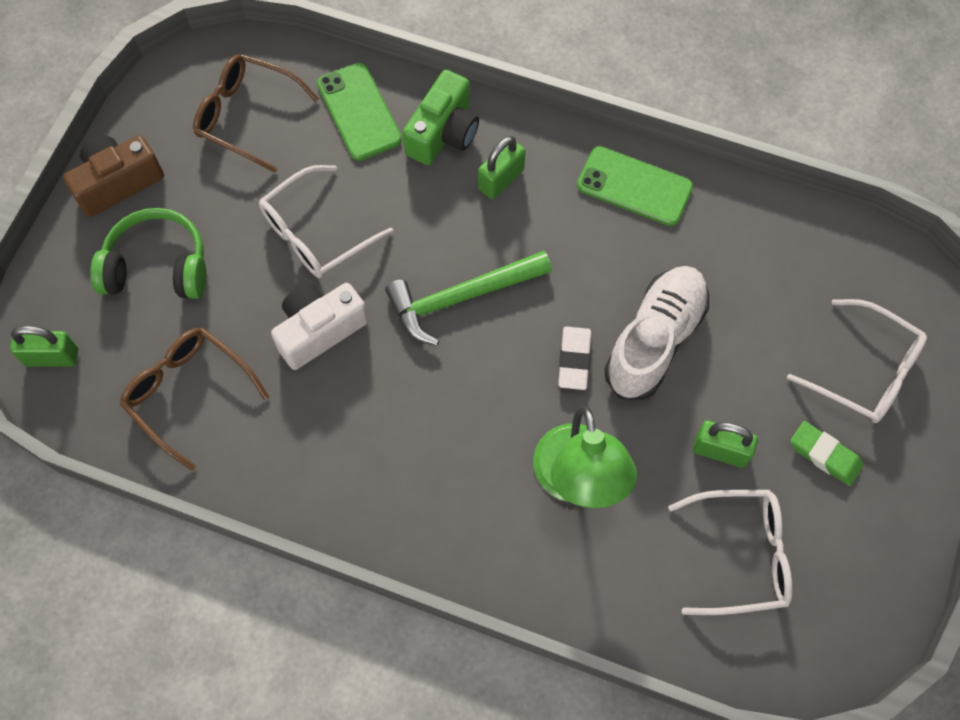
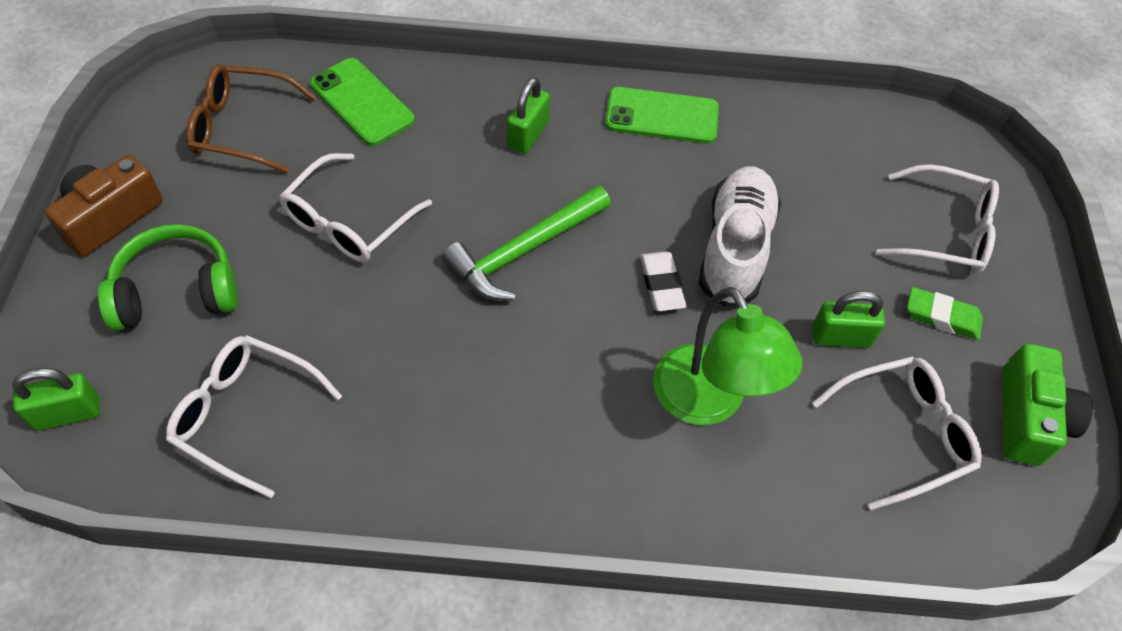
camera: 20 degrees left, 10 degrees down
(188, 394) = (245, 415): brown glasses -> white glasses
(319, 330) = (380, 315): white camera -> none
(443, 133) = (456, 105): green camera -> green camera (1028, 418)

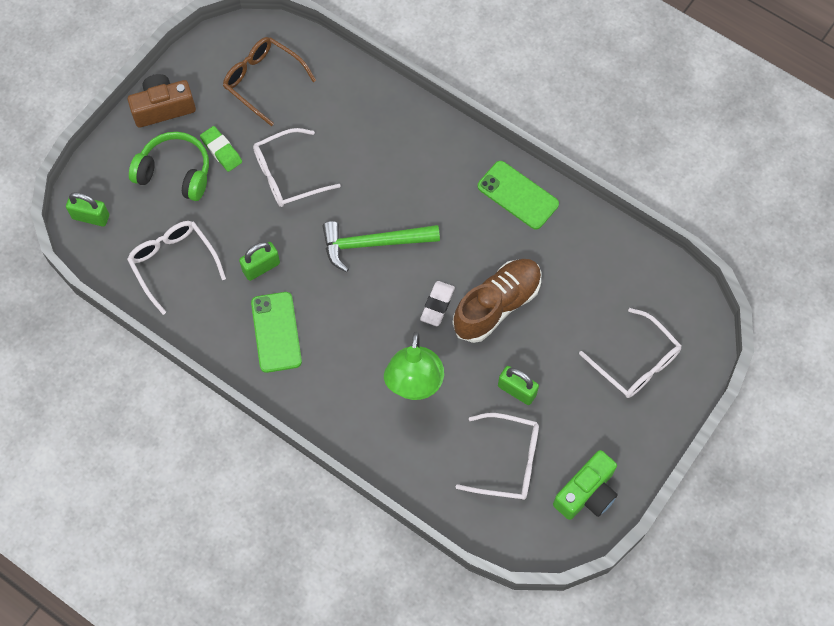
camera: 35 degrees right, 10 degrees up
(362, 102) = (341, 96): green phone -> green phone (276, 332)
(528, 135) = (426, 168): green padlock -> green padlock (261, 267)
(735, 248) = (497, 305): white shoe -> brown shoe
(942, 317) = (587, 411): green eraser -> green eraser (221, 151)

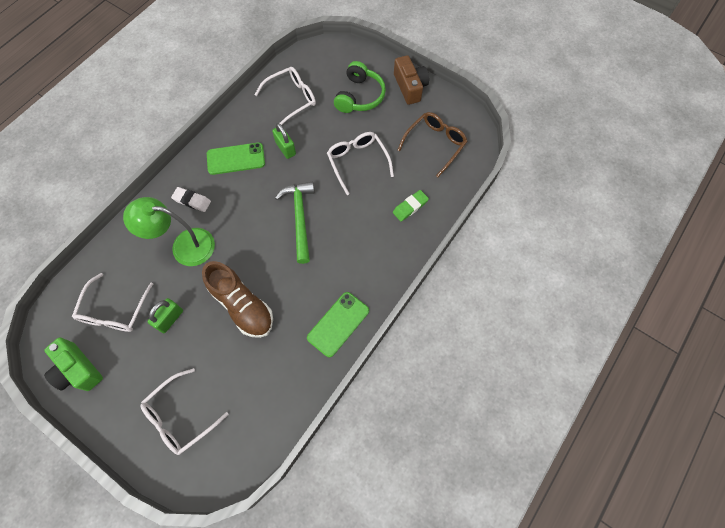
camera: 90 degrees right, 0 degrees up
(91, 217) = (327, 54): green padlock -> none
(221, 151) = (377, 121): green eraser -> green eraser (410, 207)
(437, 305) = (246, 262): white eraser -> white eraser (192, 201)

